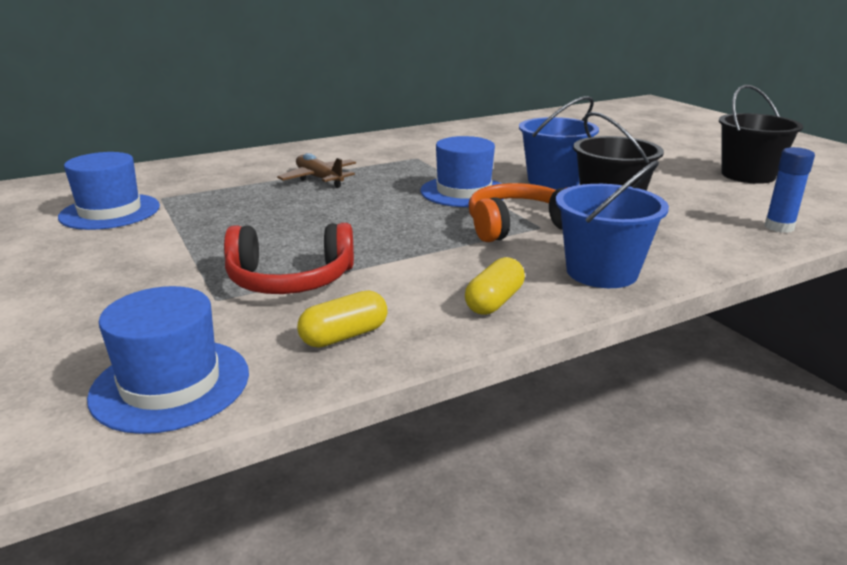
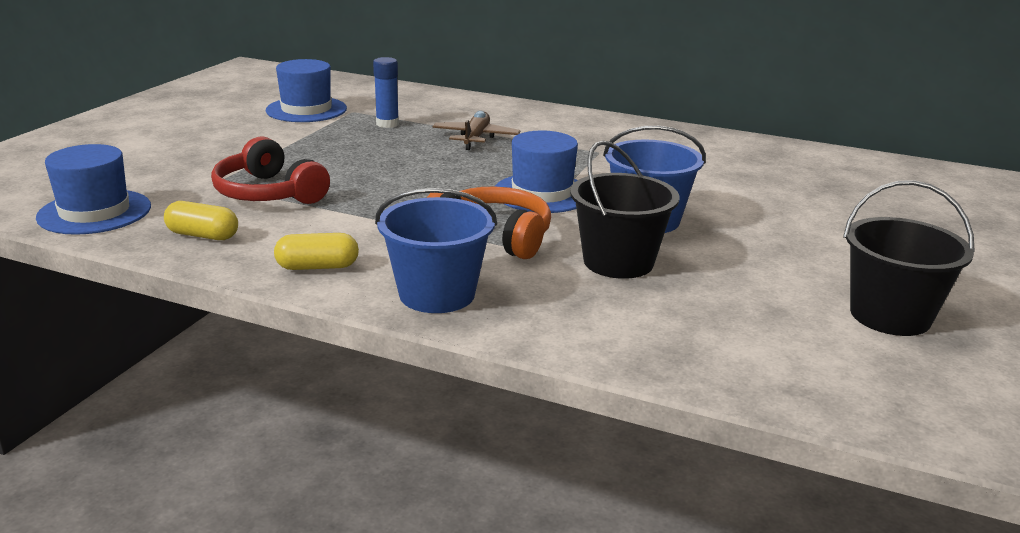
camera: 50 degrees right, 0 degrees up
(779, 227) = (716, 363): blue glue stick -> blue glue stick (387, 124)

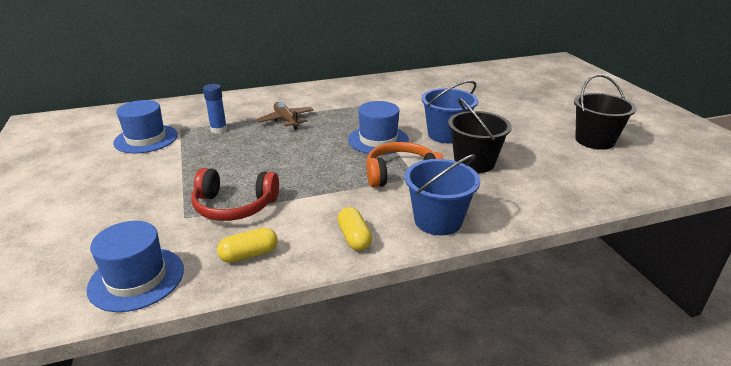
camera: 40 degrees left, 5 degrees up
(317, 267) = (354, 238): yellow capsule -> yellow capsule turned 60 degrees counterclockwise

